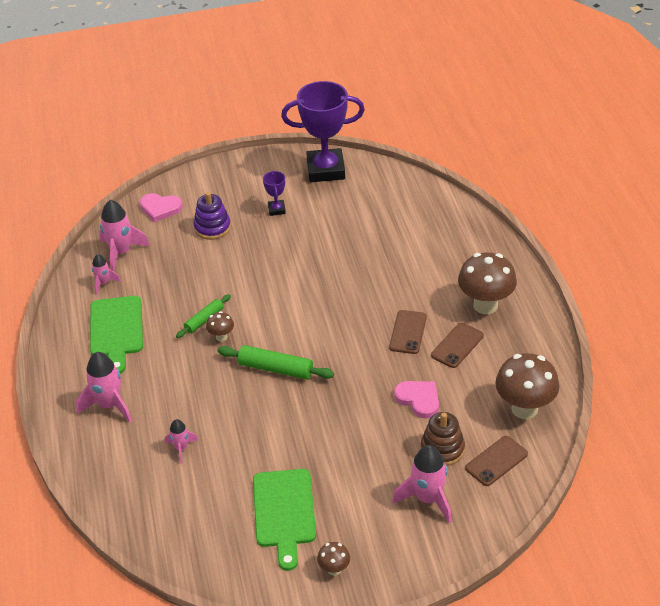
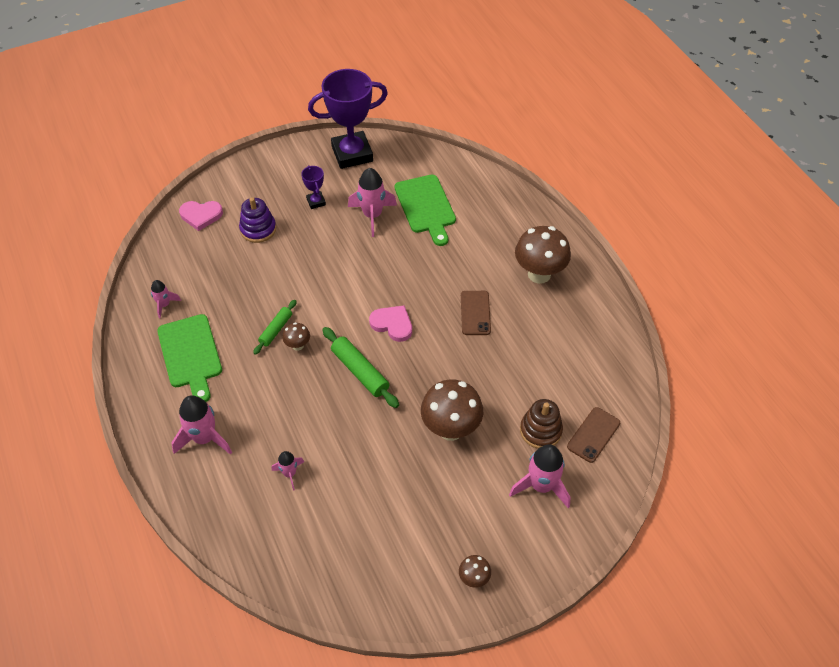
camera: 15 degrees left, 10 degrees up
(121, 253) = (173, 269): pink rocket -> pink rocket (372, 215)
(276, 369) = (360, 371): green rolling pin -> green rolling pin turned 45 degrees clockwise
(284, 512) = (409, 525): green cutting board -> green cutting board (425, 207)
(419, 399) = (504, 382): pink heart -> pink heart (392, 324)
(457, 345) = (525, 320): brown phone -> none
(524, 409) = (604, 376): brown mushroom -> brown mushroom (450, 429)

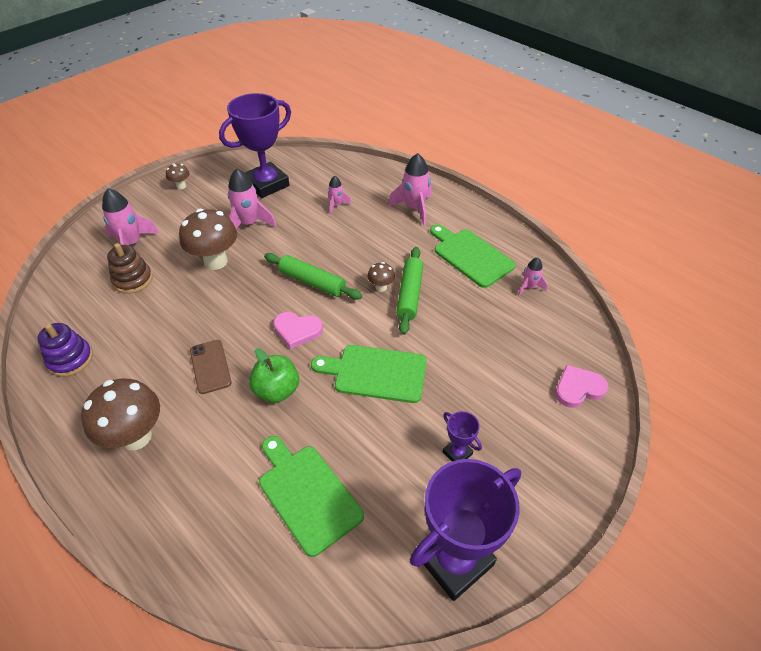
camera: 160 degrees right, 5 degrees down
(258, 229) = (501, 391): purple stacking toy -> purple stacking toy (70, 359)
(276, 330) = (409, 294): green rolling pin -> green rolling pin, size x1.57
(343, 269) = (376, 373): none -> green cutting board
(360, 543) = (266, 184): none -> purple trophy
(372, 215) = (374, 455): pink rocket -> pink rocket (249, 224)
(426, 278) = (277, 390): none -> green apple
(593, 435) = (82, 289): brown phone -> none

